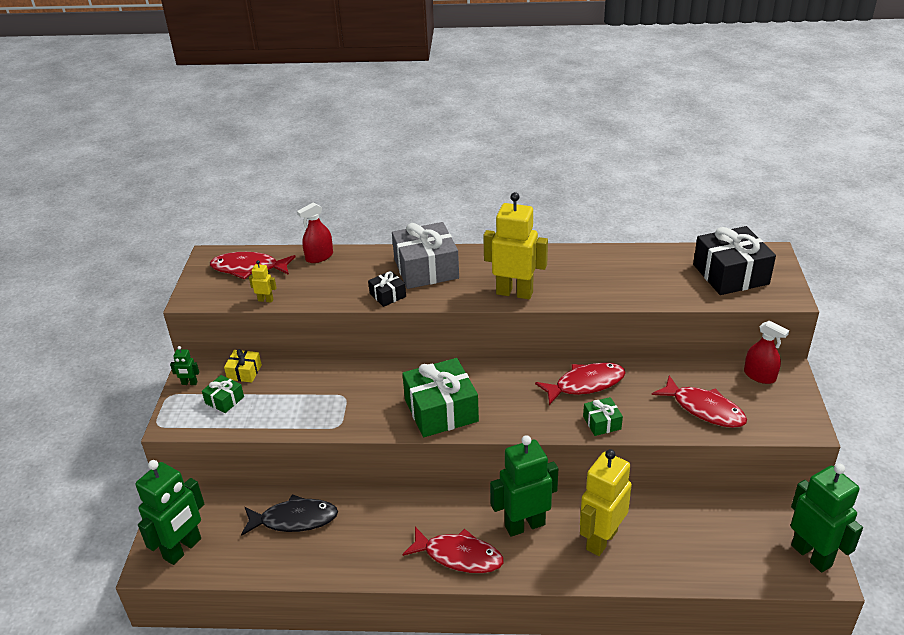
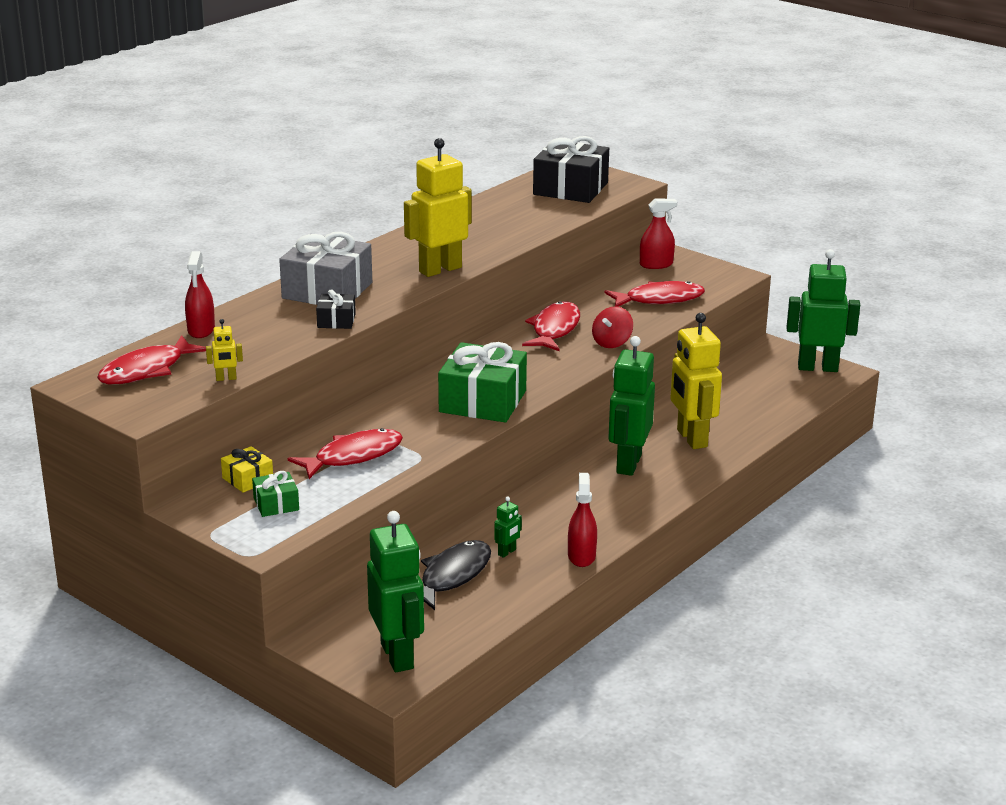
camera: 55 degrees left, 10 degrees down
(189, 383) = (209, 516): green robot -> green robot (507, 552)
(265, 300) = (226, 378): yellow robot -> yellow robot turned 150 degrees counterclockwise
(375, 571) = (581, 556): none -> red spray bottle
(458, 556) = (620, 508): red fish -> red fish (353, 456)
(602, 423) = (612, 342): green gift -> red spinning top

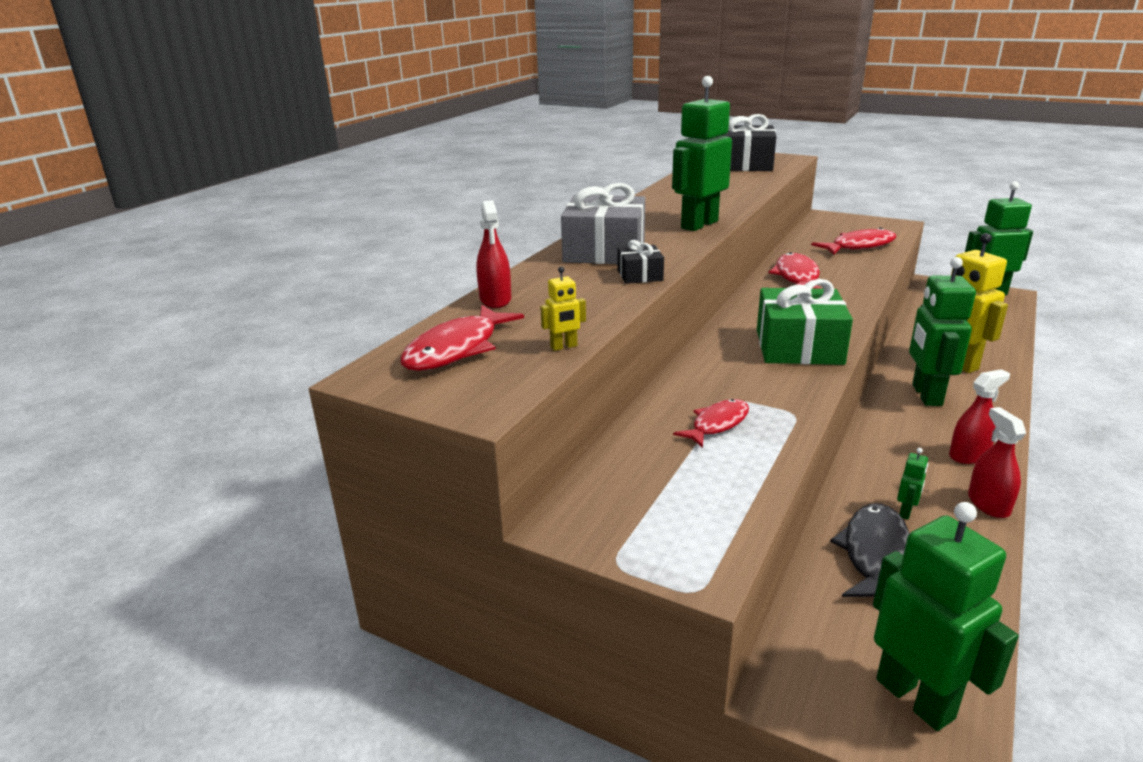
camera: 10 degrees left, 0 degrees up
(247, 479) = (613, 471): yellow gift -> none
(276, 504) = (673, 501): green gift -> none
(353, 456) = (717, 424): red fish -> red fish, size x0.66
(440, 269) = (699, 224): yellow robot -> green robot
(612, 342) = (860, 282): red spinning top -> none
(656, 264) = (825, 223): red spray bottle -> red spray bottle (969, 455)

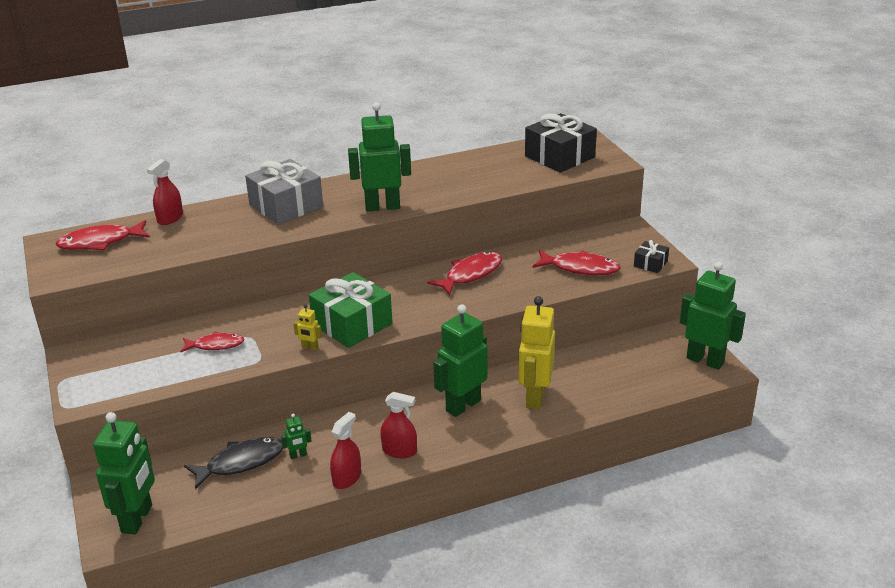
camera: 40 degrees right, 5 degrees up
(564, 347) = (138, 263): yellow robot -> yellow robot (310, 347)
(640, 275) = (262, 233): black gift -> black gift (650, 264)

